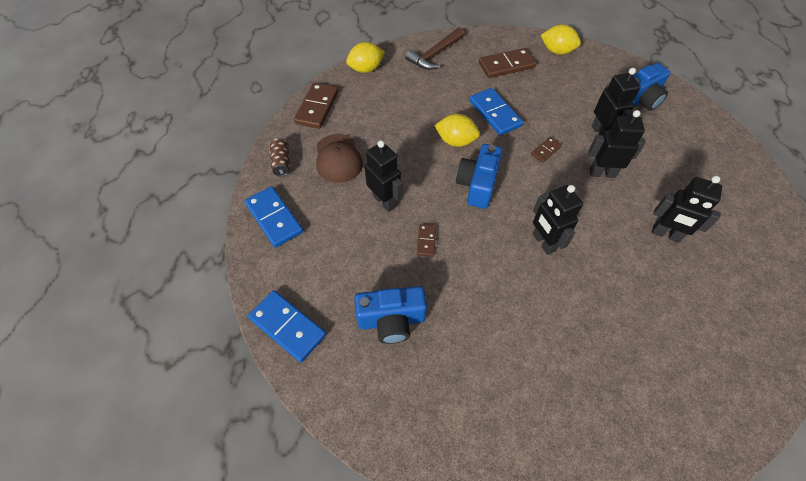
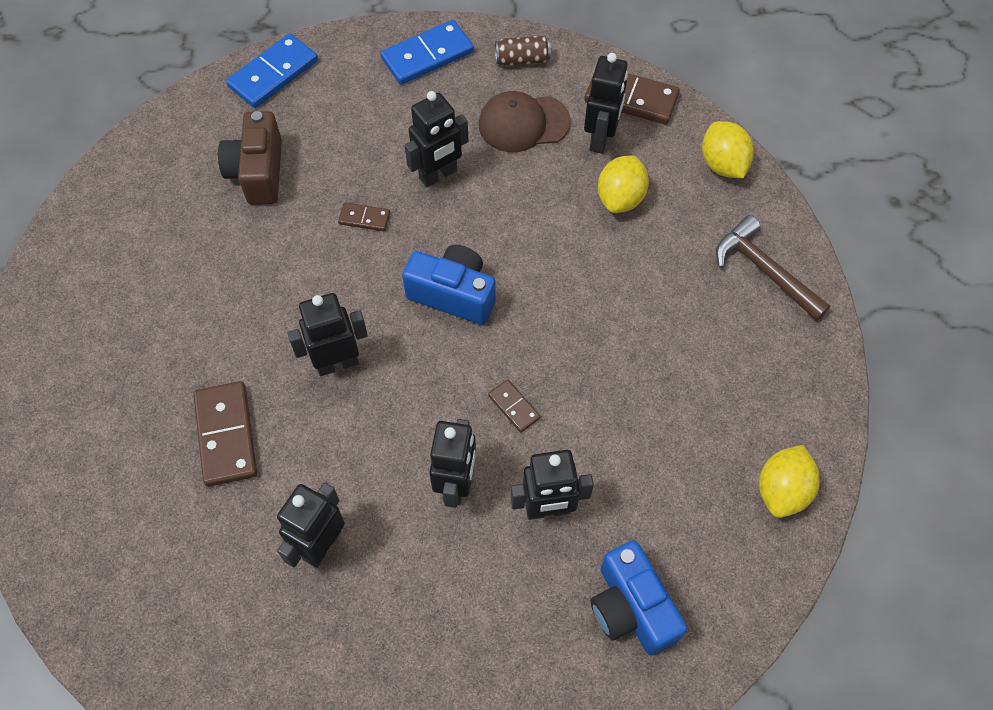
camera: 95 degrees right, 5 degrees up
(349, 120) = (601, 139): none -> black robot
(391, 321) = (258, 172): blue camera -> brown camera
(455, 141) = (546, 277): yellow lemon -> yellow lemon (620, 198)
(494, 113) = (606, 344): blue domino -> none
(506, 65) = (736, 387): brown domino -> brown domino (226, 435)

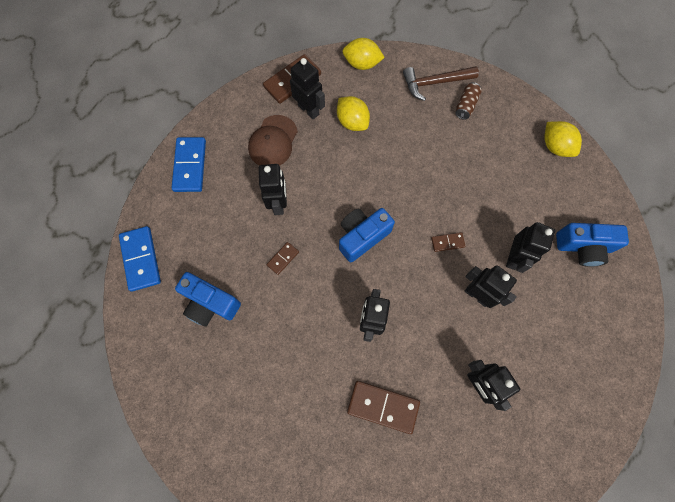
camera: 60 degrees left, 10 degrees up
(258, 172) = (210, 303): brown camera -> blue camera
(522, 59) = (228, 118): brown can -> brown can (466, 105)

